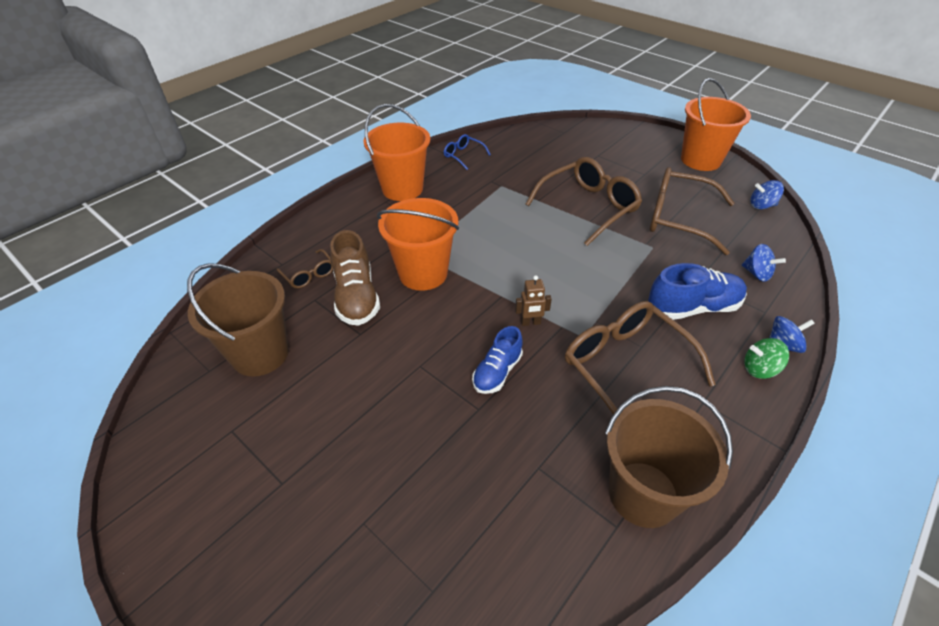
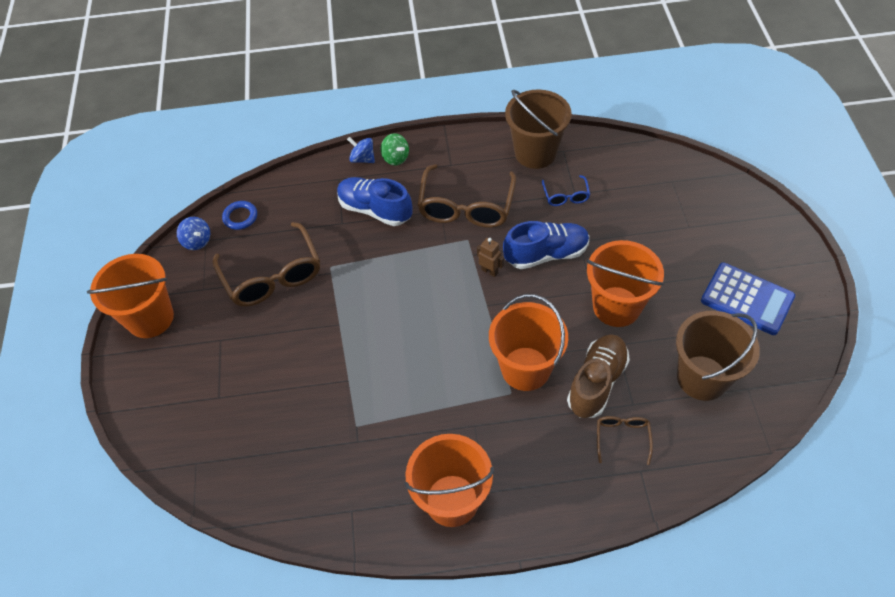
camera: 135 degrees left, 10 degrees up
(241, 466) = (747, 299): none -> blue calculator
(384, 366) = (616, 306): none -> orange bucket
(463, 155) = (339, 510): blue glasses -> blue glasses (566, 196)
(497, 372) = (546, 254): blue shoe -> blue shoe, size x1.55
(588, 207) = (319, 339): brown glasses -> none
(757, 273) = (299, 201): blue spinning top -> none
(769, 236) = (240, 217): none -> blue ring

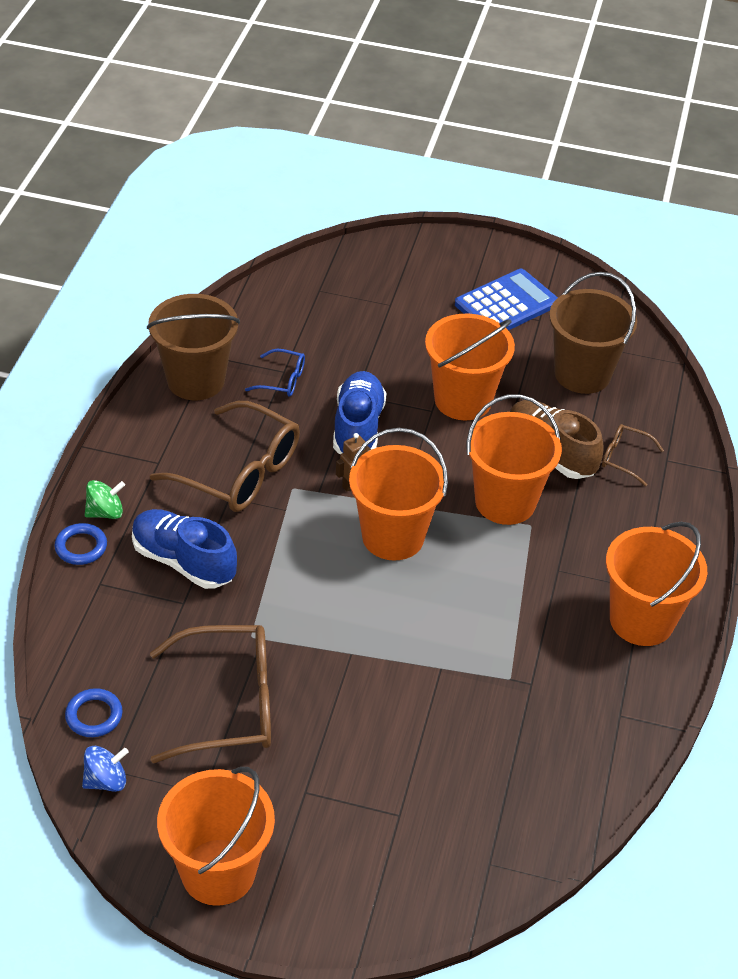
camera: 75 degrees left, 10 degrees down
(362, 159) = (81, 547): blue spinning top -> blue ring
(375, 210) = (183, 561): blue shoe -> blue shoe turned 75 degrees clockwise
(453, 311) = (393, 536): none -> orange bucket

